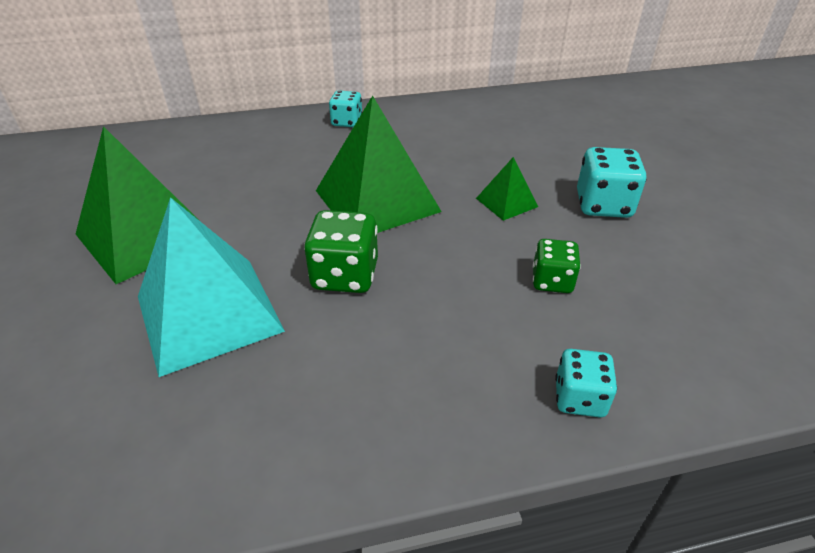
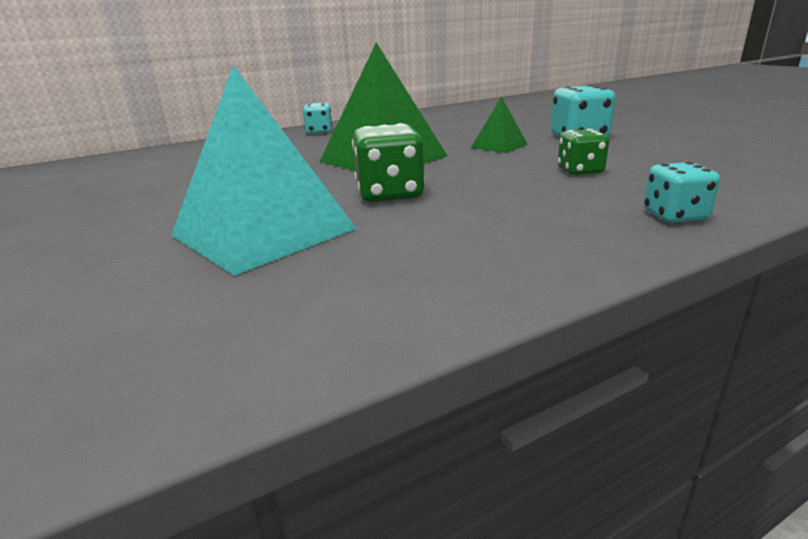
camera: 15 degrees left, 15 degrees down
(146, 235) = (156, 203): green pyramid -> none

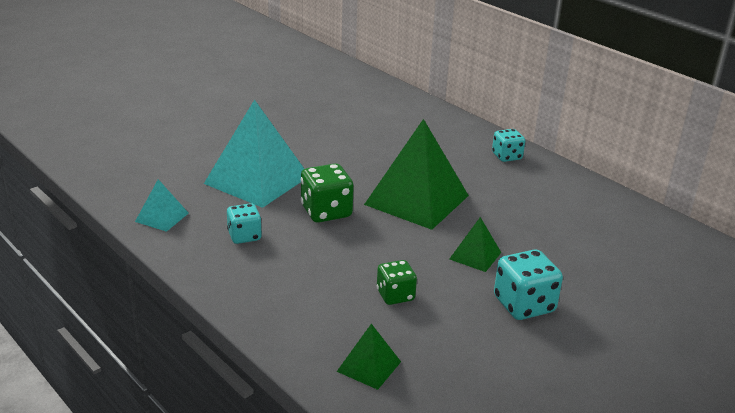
camera: 75 degrees right, 5 degrees up
(342, 318) = (162, 217): none -> turquoise pyramid
(674, 216) = (288, 326): turquoise dice -> turquoise dice (244, 236)
(723, 183) = (369, 366): none -> green pyramid

